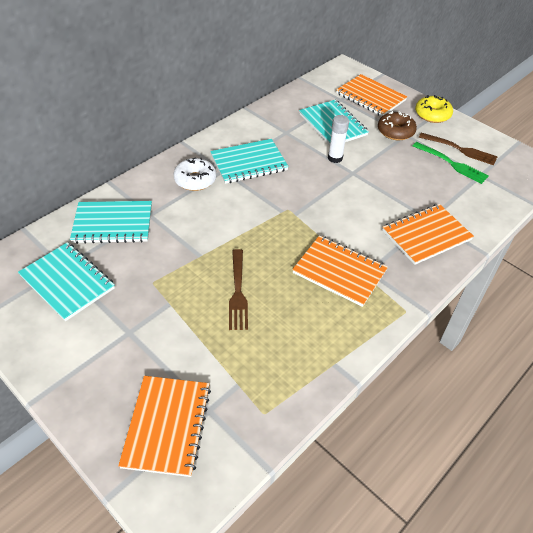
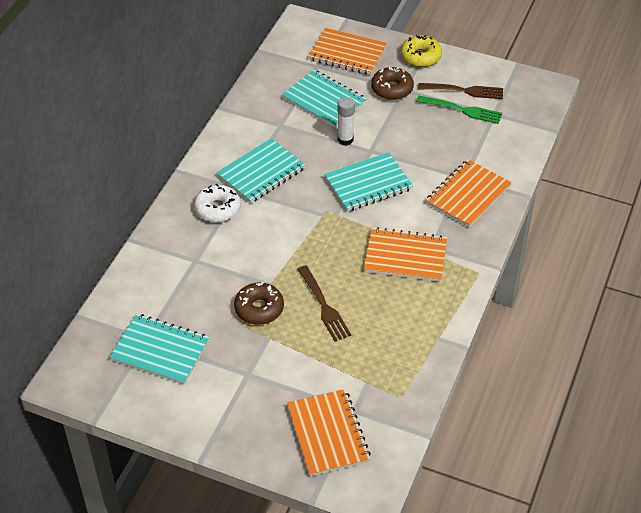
camera: 20 degrees left, 0 degrees up
(113, 224) = (164, 281): turquoise notebook -> turquoise notebook (368, 184)
(177, 274) = (259, 309): none -> brown donut

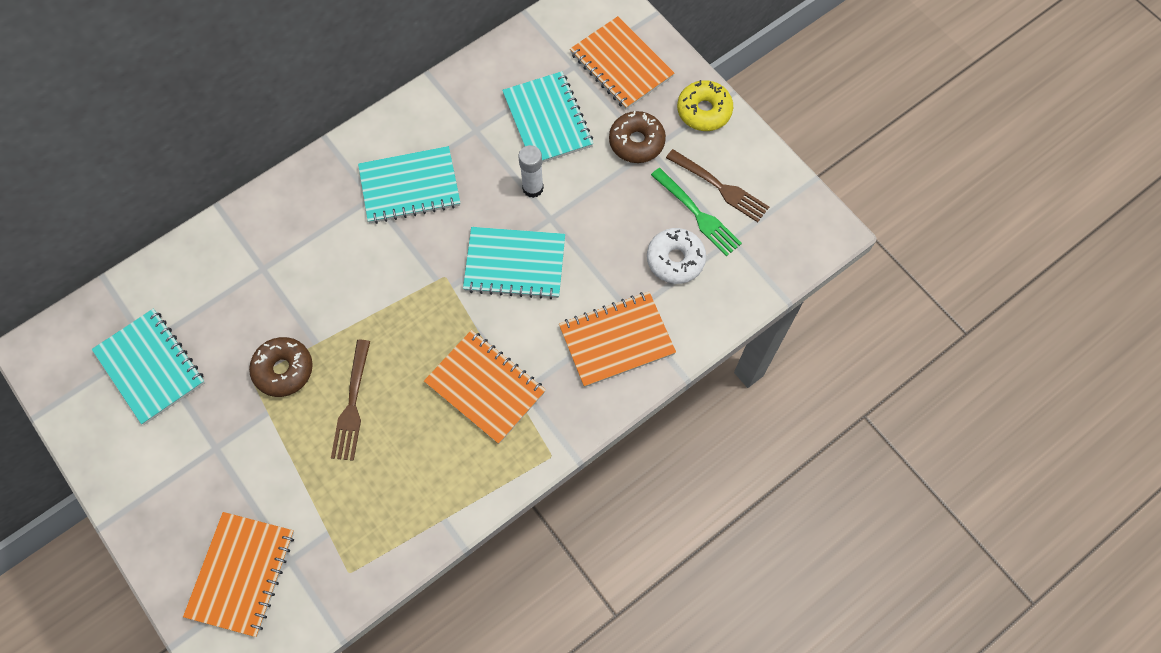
camera: 30 degrees right, 20 degrees up
(217, 209) = (331, 212): white donut -> white donut (675, 260)

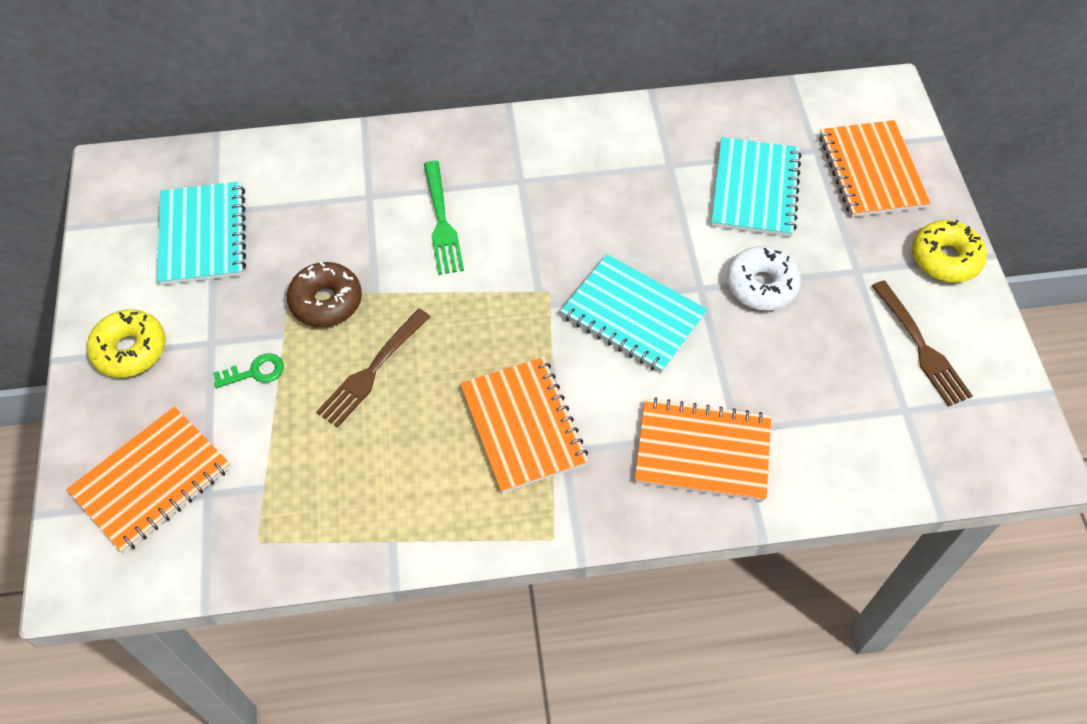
camera: 30 degrees right, 10 degrees down
(156, 487) = (130, 350): none -> yellow donut
(265, 452) = (255, 372): none -> green key
(410, 186) = (566, 188): turquoise notebook -> none
(533, 188) = (698, 249): white glue stick -> none
(636, 142) = (845, 255): brown donut -> none
(675, 260) = (822, 399): white donut -> white donut (761, 285)
(697, 214) = (876, 362): green fork -> green fork (441, 221)

